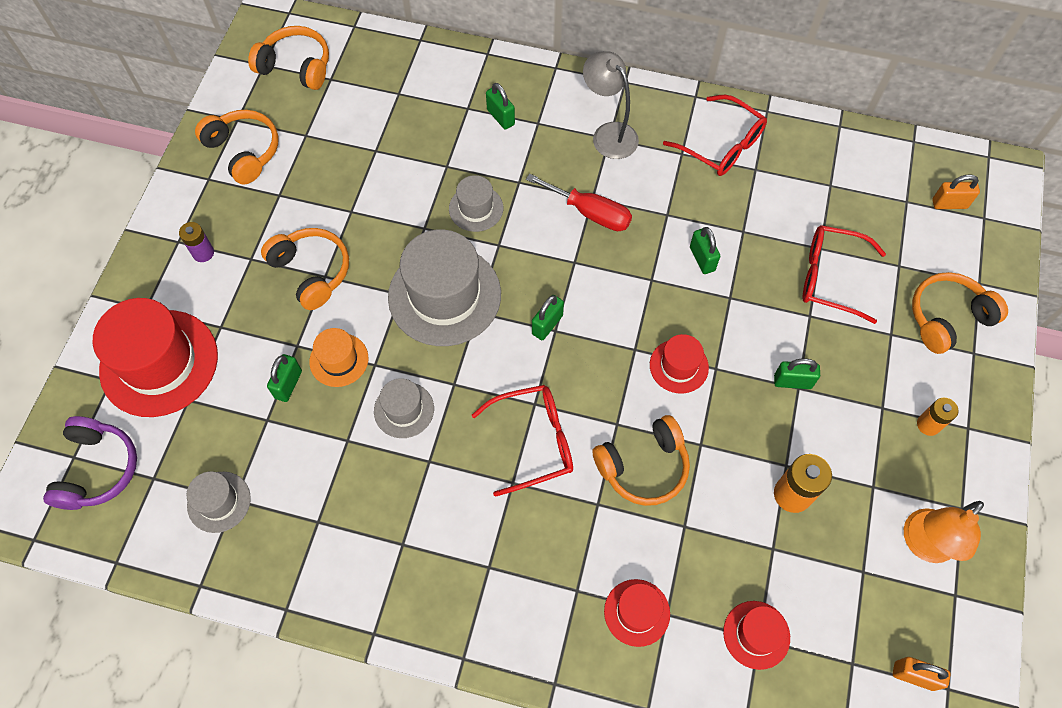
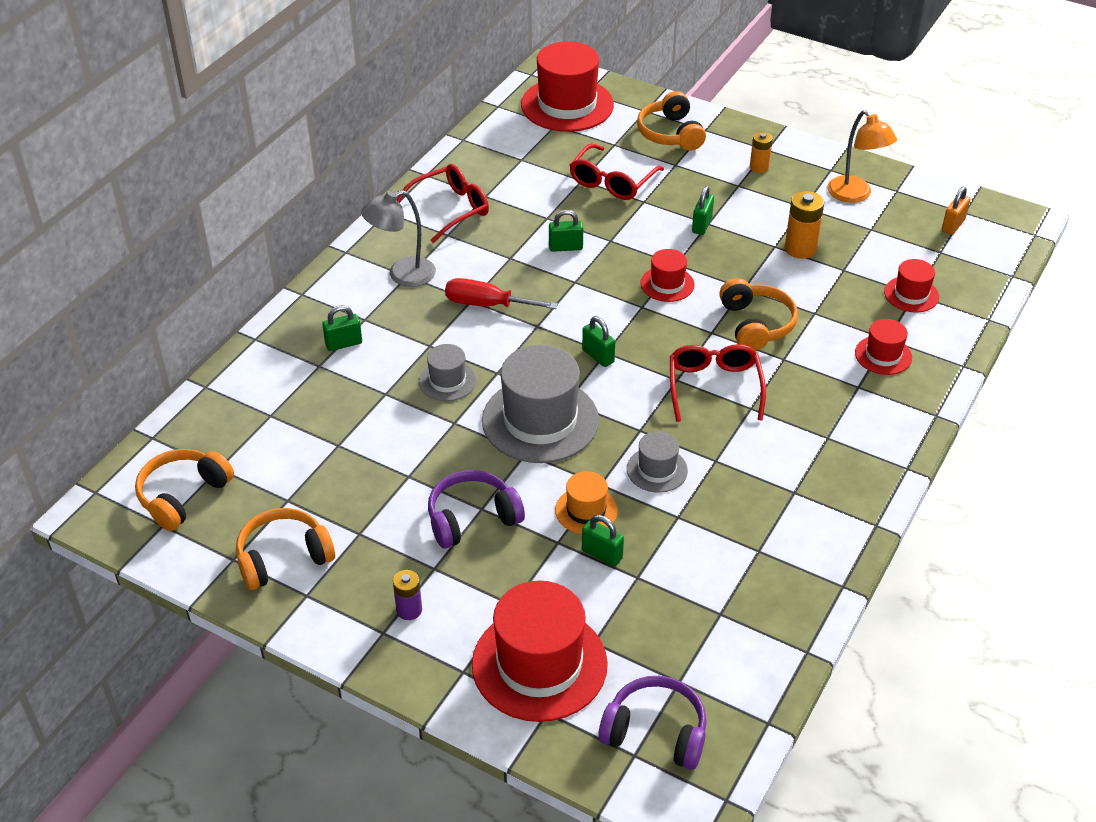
camera: 75 degrees left, 20 degrees down
(219, 502) = (719, 627): grey hat -> none
(311, 272) = (472, 518): orange headphones -> purple headphones
(590, 213) = (487, 305): red screwdriver -> red screwdriver turned 120 degrees counterclockwise
(949, 204) = (567, 105): orange padlock -> red hat

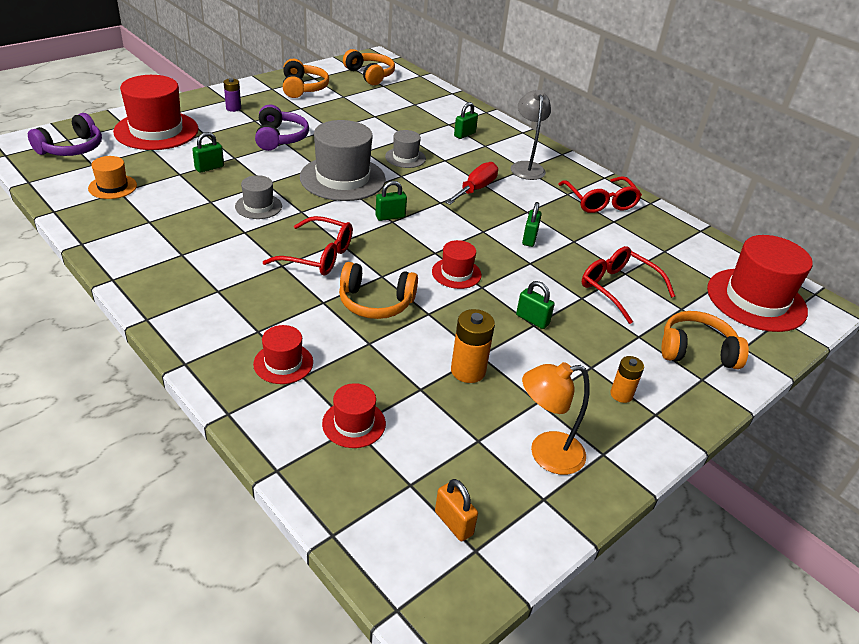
camera: 105 degrees right, 5 degrees down
(344, 344) = (464, 134): green padlock -> green padlock turned 45 degrees clockwise
(586, 510) = (249, 172): orange hat -> orange hat (112, 187)

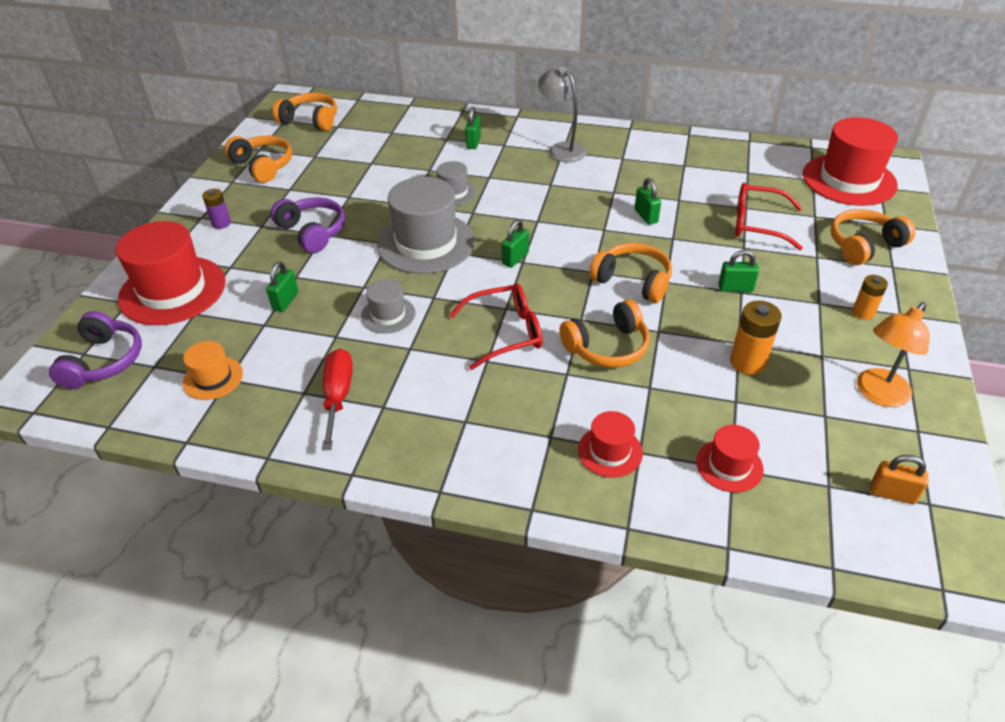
camera: 30 degrees left, 5 degrees up
(456, 273) = (633, 281): red hat -> orange headphones
(475, 189) = (549, 192): red screwdriver -> red screwdriver (338, 396)
(600, 202) = (654, 153): red glasses -> none

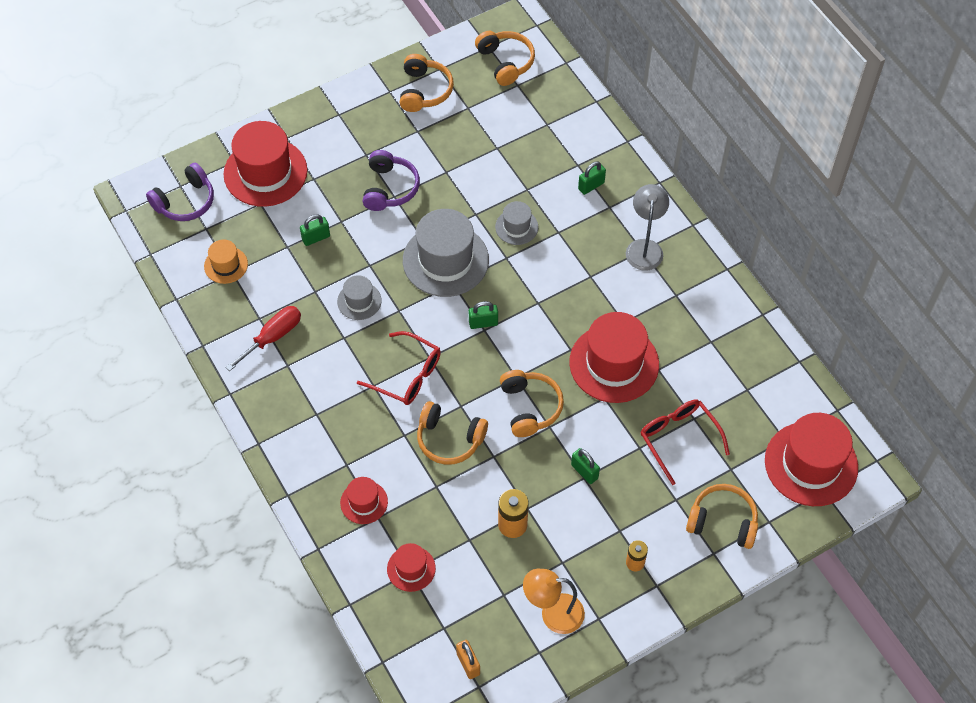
camera: 45 degrees right, 15 degrees up
(221, 223) = (345, 131): purple battery -> none
(646, 216) = (614, 363): green padlock -> red hat

